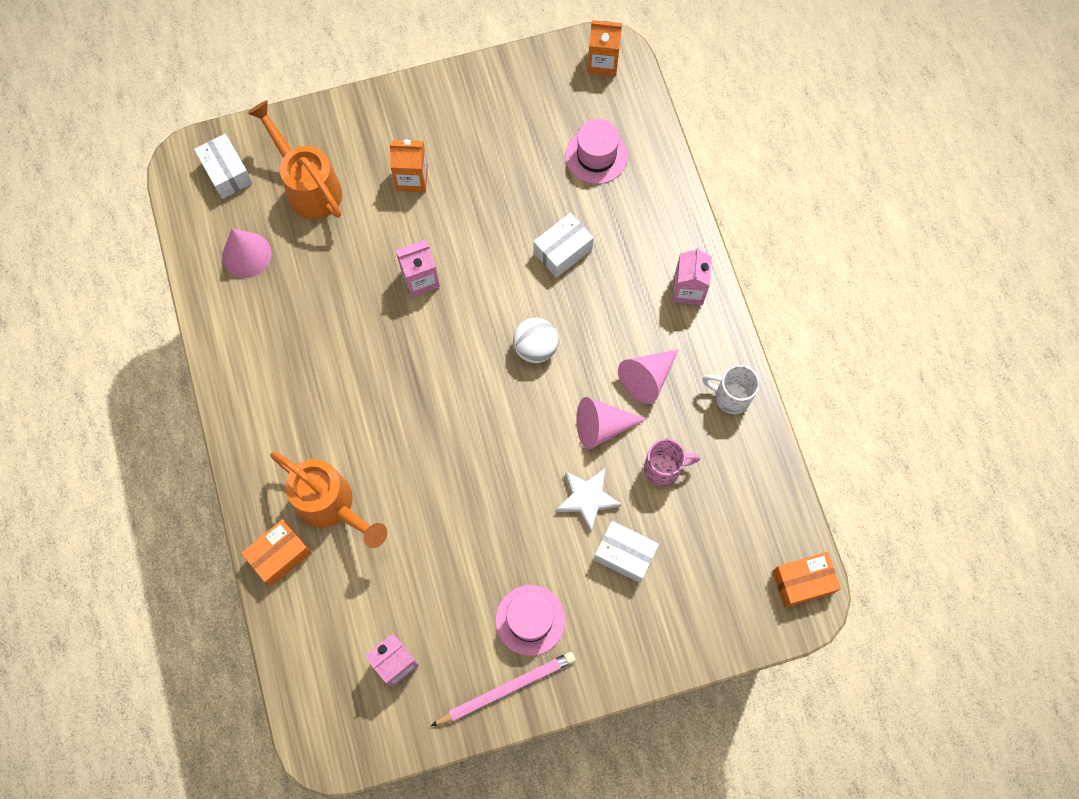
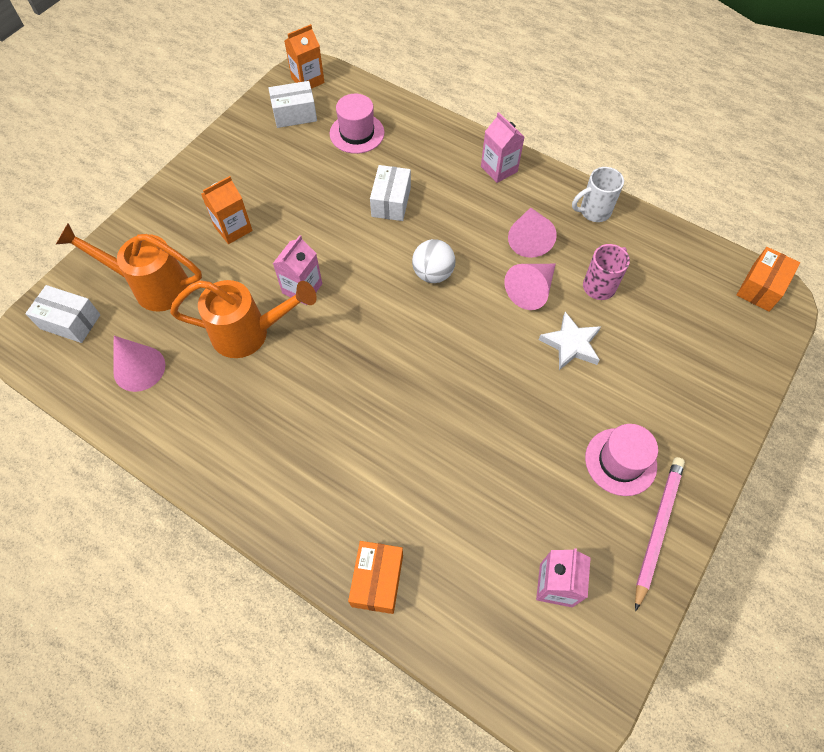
camera: 40 degrees left, 10 degrees down
(332, 506) = (385, 503): orange watering can -> orange watering can (250, 333)
(625, 554) = (635, 361): white box -> white box (295, 114)

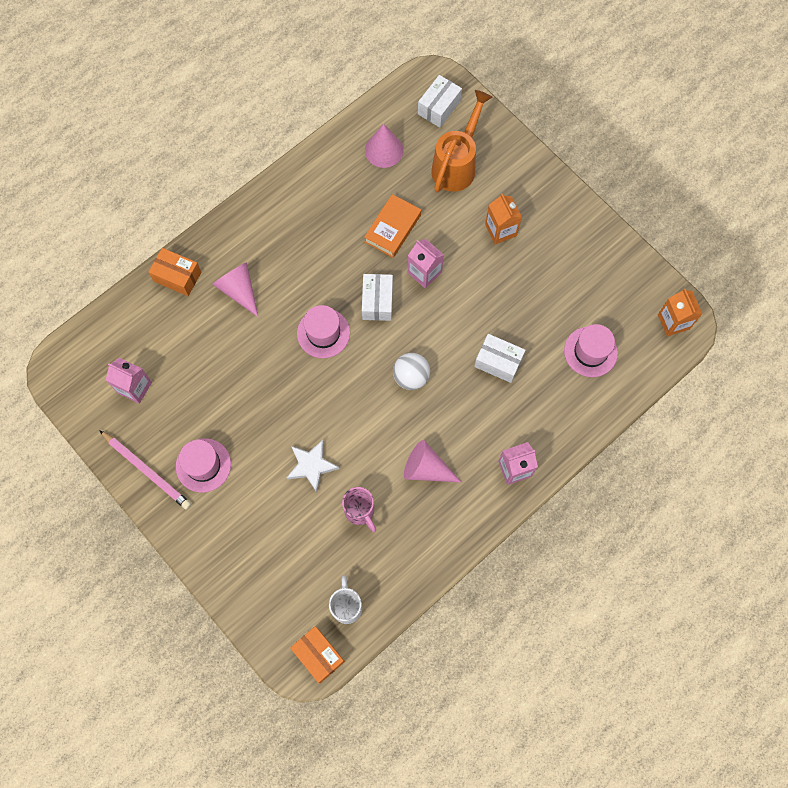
camera: 105 degrees right, 10 degrees up
(250, 333) = (392, 228): orange watering can -> orange book
(295, 114) = (628, 301): white box -> white box (377, 302)
(407, 373) = (323, 333): none -> pink hat
(531, 290) = (372, 452): pink cone -> pink cone (239, 290)
(593, 211) = (442, 538): white mug -> white mug (347, 606)

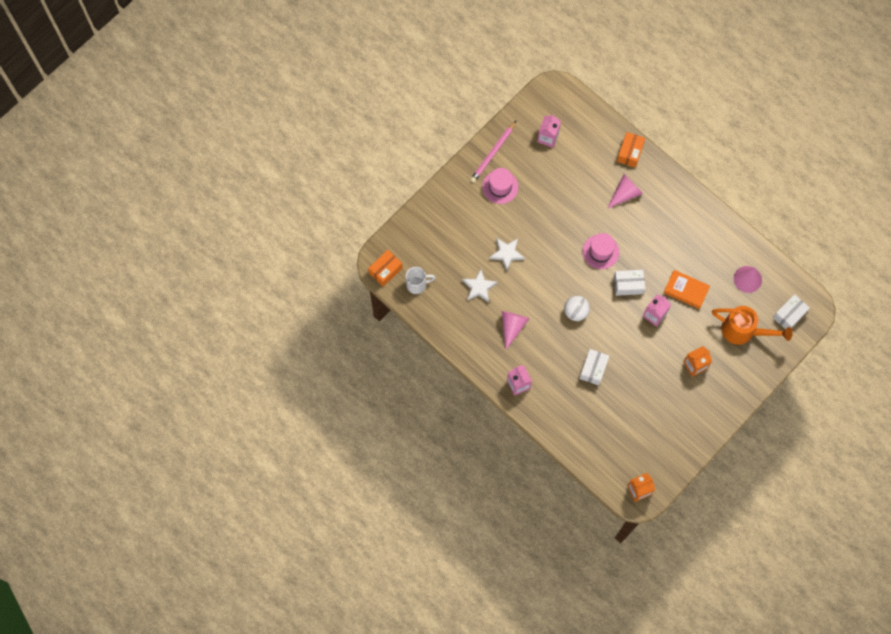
camera: 85 degrees right, 0 degrees up
(360, 512) = (479, 287): pink mug -> white star
(439, 107) = (789, 315): white box -> white box turned 75 degrees counterclockwise
(590, 352) = (608, 432): pink hat -> none

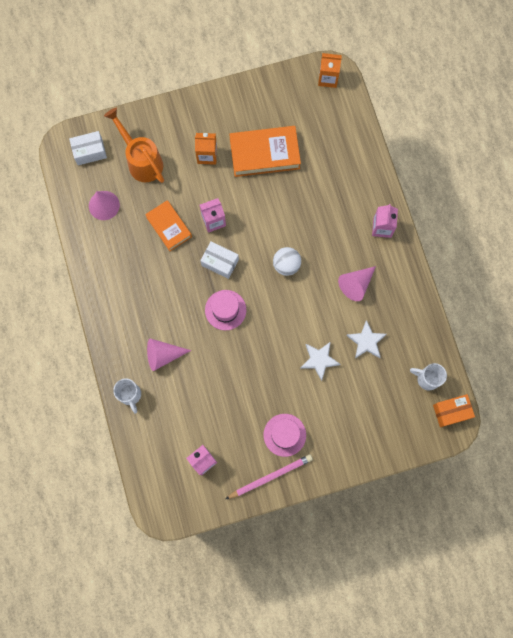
camera: 150 degrees left, 5 degrees up
(593, 369) = (303, 203): white box -> none
(630, 153) = (130, 395): orange box -> white mug
(649, 393) = (264, 154): none -> orange book

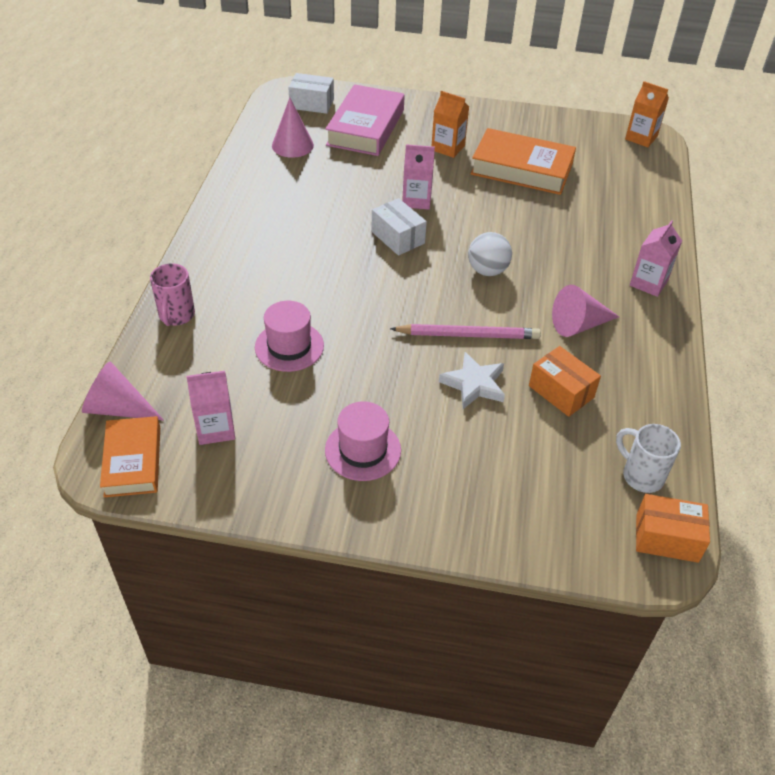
camera: 25 degrees right, 30 degrees down
(130, 395) = (176, 316): white mug -> pink mug
(141, 160) = (365, 127): orange watering can -> pink book
(163, 355) = (254, 294): pink cone -> pink cone (118, 408)
(169, 227) = (356, 186): orange book -> orange book (133, 461)
(225, 310) = (372, 282): pink hat -> pink hat (289, 346)
(270, 476) = (303, 494): pink pencil -> pink pencil (468, 335)
(366, 341) = (561, 391): white star -> orange box

